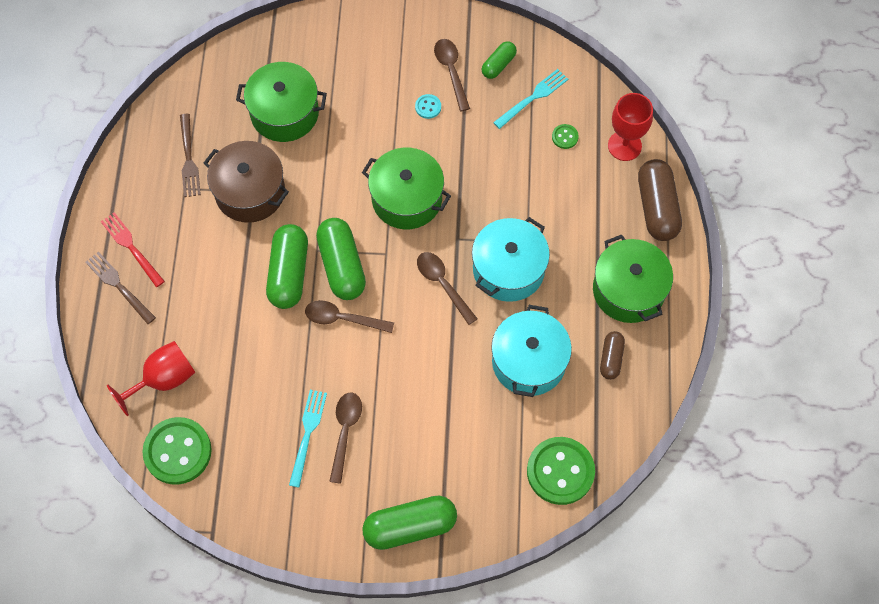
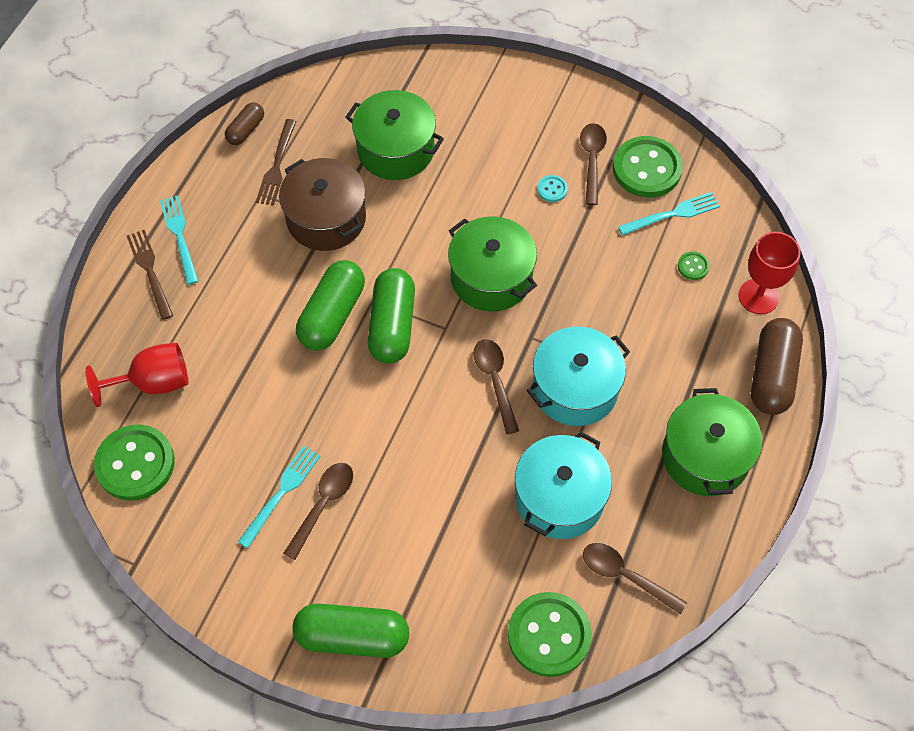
camera: 20 degrees right, 5 degrees down
(131, 247) = (179, 236): red fork -> turquoise fork
(343, 319) = (370, 382): brown spoon -> brown spoon (625, 576)
(498, 65) = (647, 169): green capsule -> green button
(611, 358) = (656, 526): brown capsule -> brown capsule (246, 130)

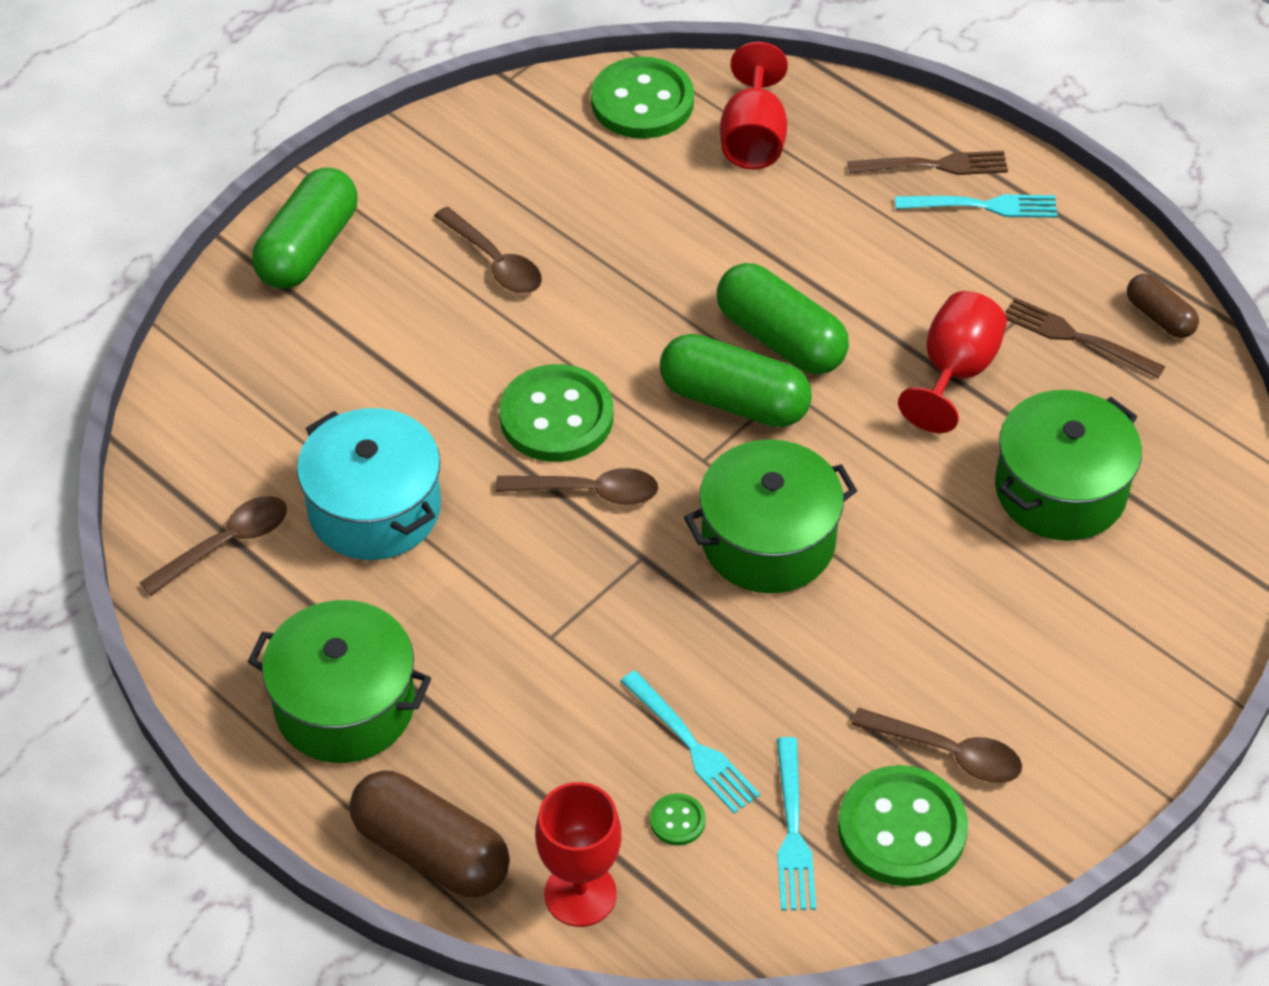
camera: 110 degrees right, 10 degrees down
(281, 492) = (533, 226): turquoise fork -> turquoise fork (692, 746)
(326, 218) = (955, 372): brown pot -> red goblet
(549, 635) = (197, 436): green button -> green button (556, 417)
(552, 189) = (907, 675): turquoise button -> none
(575, 388) = (532, 583): turquoise pot -> none

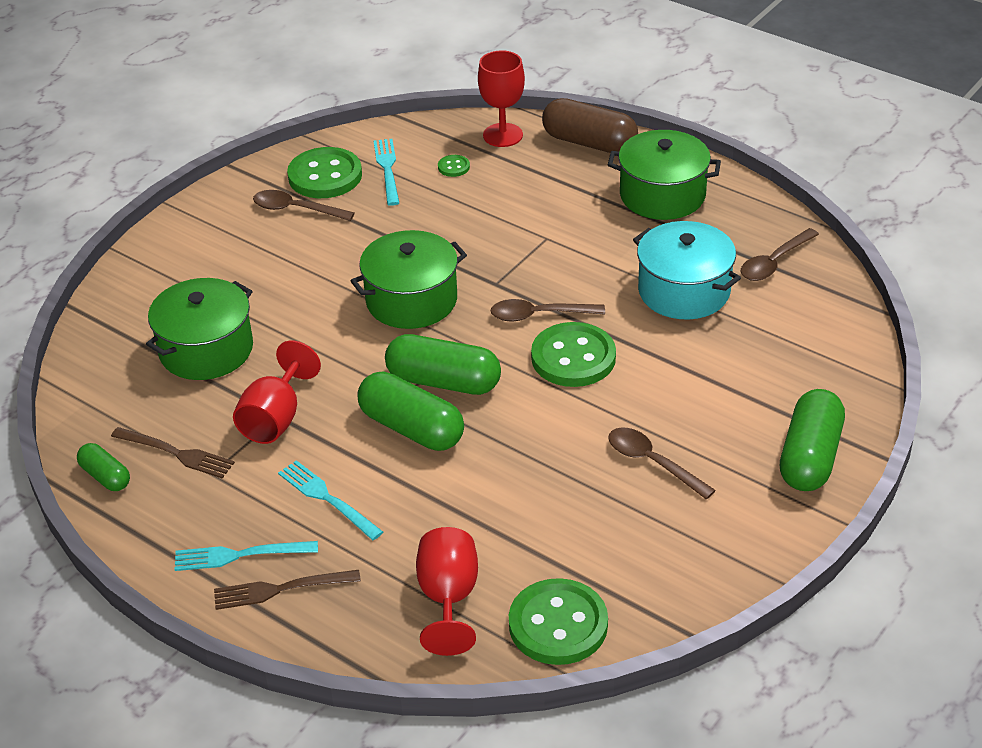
camera: 175 degrees right, 10 degrees down
(692, 746) = (449, 197): turquoise fork -> turquoise fork (327, 498)
(1159, 317) = (105, 476): brown capsule -> green capsule

